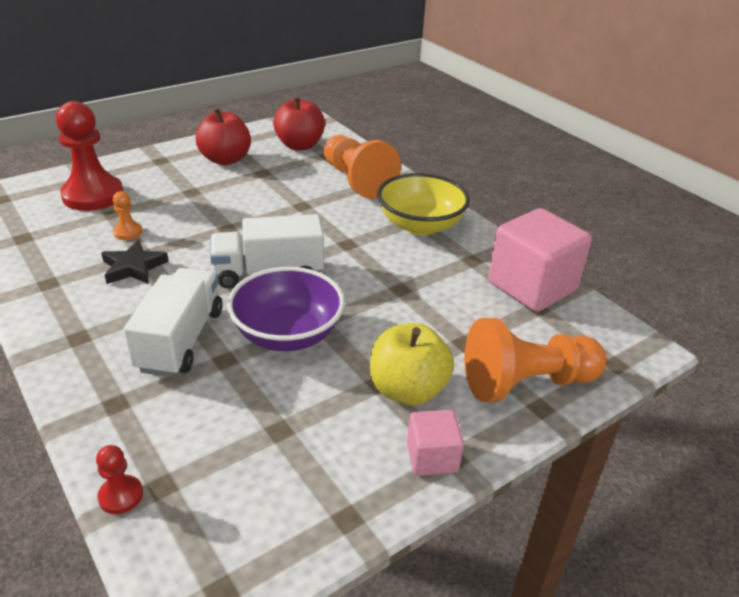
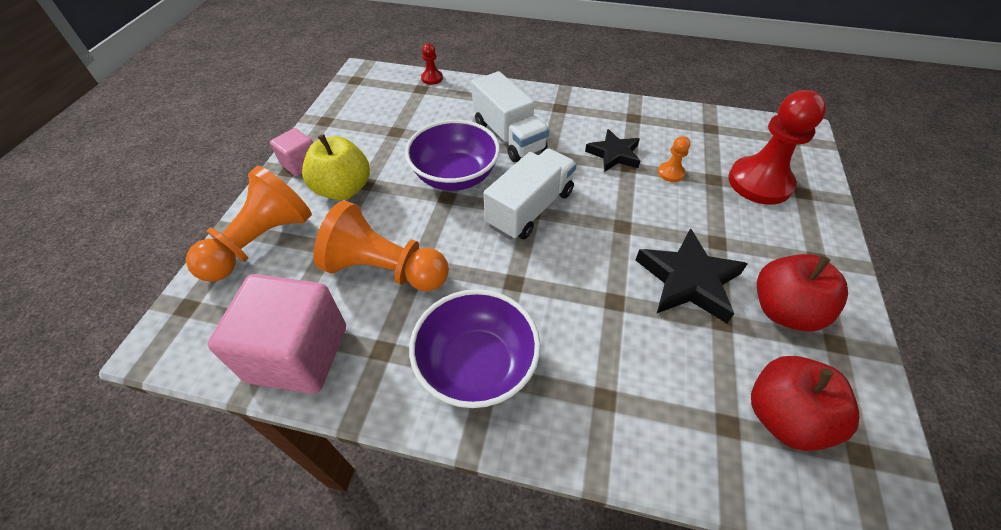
camera: 140 degrees right, 15 degrees up
(245, 190) = (688, 280): none -> black star
(356, 181) = (626, 395): orange pawn -> orange pawn (385, 270)
(420, 225) = (476, 365): yellow bowl -> purple bowl

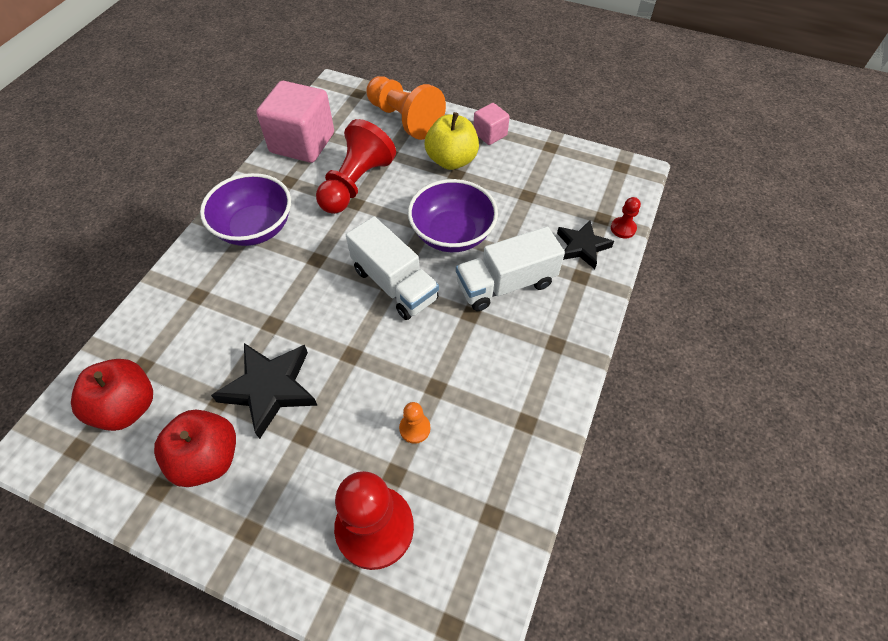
camera: 100 degrees right, 5 degrees up
(385, 270) = (356, 184): orange pawn -> red pawn
(614, 154) = (458, 378): black star -> black star (582, 247)

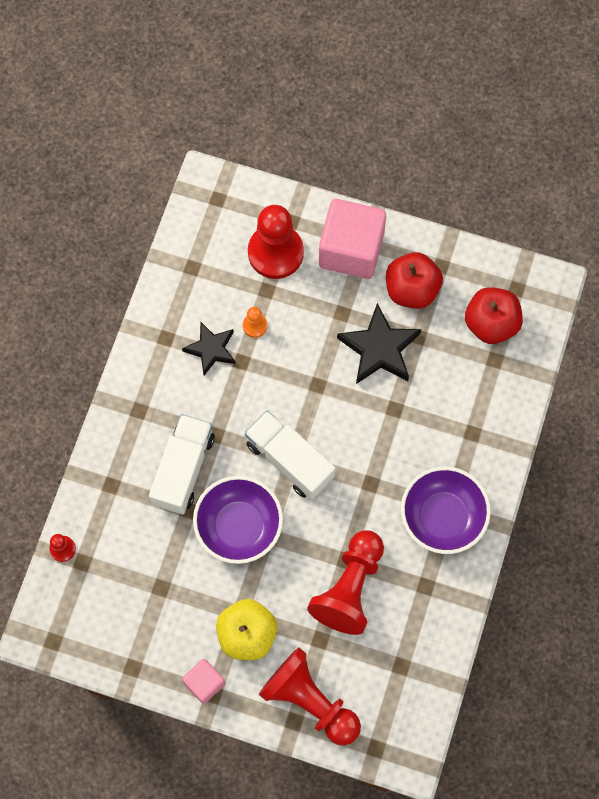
camera: 175 degrees right, 15 degrees up
(302, 143) = (425, 648): pink cube -> pink cube (351, 250)
(404, 119) = (310, 701): orange pawn -> red pawn
(506, 284) = (183, 470): white truck -> white truck turned 45 degrees counterclockwise
(582, 247) = (107, 521): black star -> black star (211, 349)

